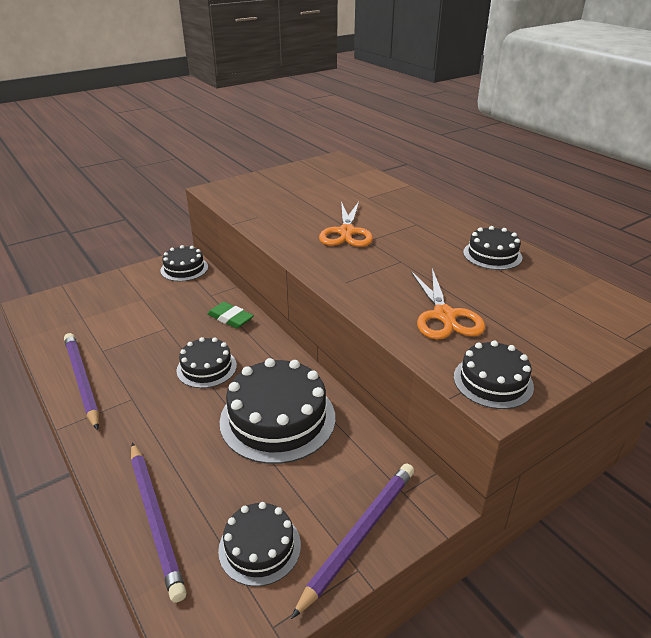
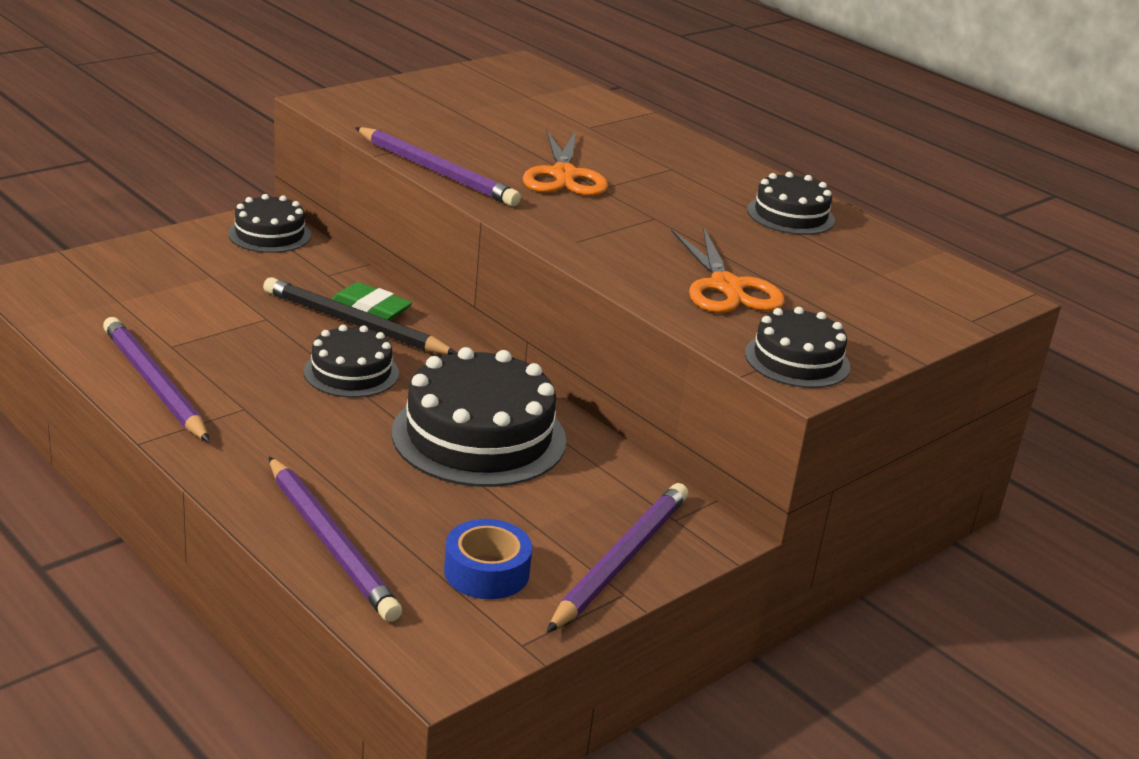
camera: 10 degrees left, 5 degrees down
(217, 330) = (354, 324): none -> black pencil
(259, 547) = (486, 572): black cake -> blue tape
(266, 233) = (436, 171): none -> purple pencil

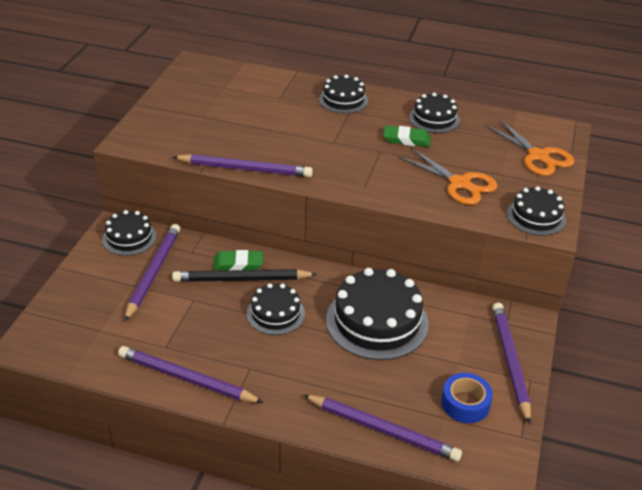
camera: 30 degrees left, 10 degrees up
(253, 275) = (153, 273): none -> purple pencil
(564, 175) = (308, 141): orange scissors -> orange scissors (538, 156)
(678, 156) = (343, 100): none -> black cake
(713, 220) = (406, 139): none -> green eraser

